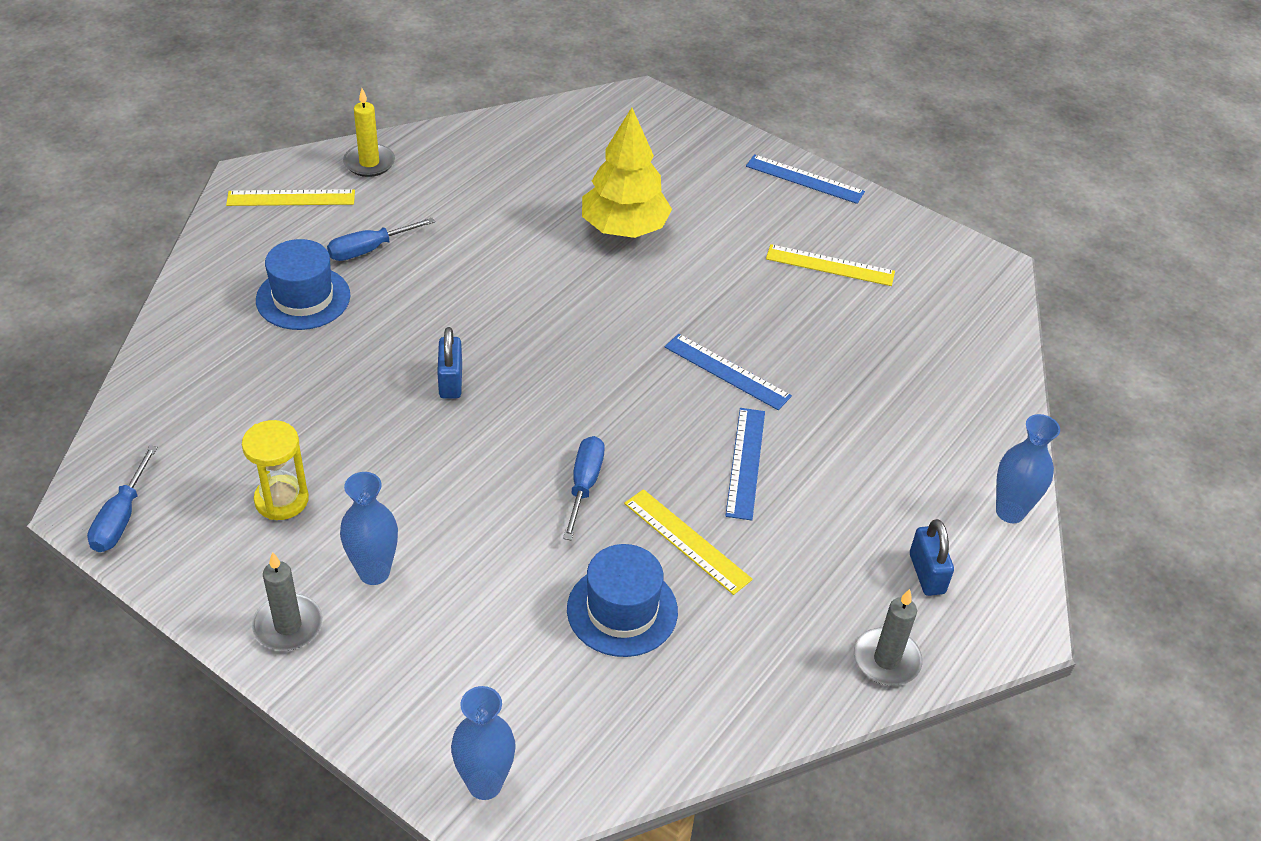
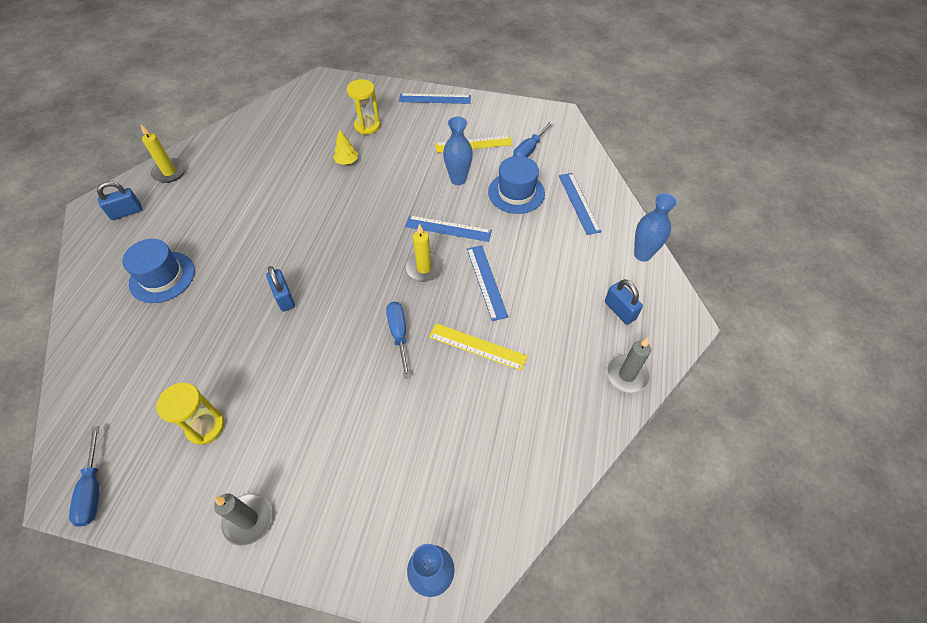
camera: 20 degrees left, 10 degrees up
(291, 198) = (126, 212): yellow ruler -> blue padlock
(368, 250) = (193, 229): blue screwdriver -> blue screwdriver (528, 150)
(374, 572) = (291, 453): blue vase -> blue vase (458, 179)
(622, 610) = (461, 410): blue hat -> blue hat (516, 193)
(624, 228) = (347, 161): yellow tree -> yellow tree, size x0.44
(663, 413) = (424, 268): none -> yellow candle
(679, 187) = (367, 126): none -> yellow hourglass
(950, 405) = (579, 203): none -> blue ruler

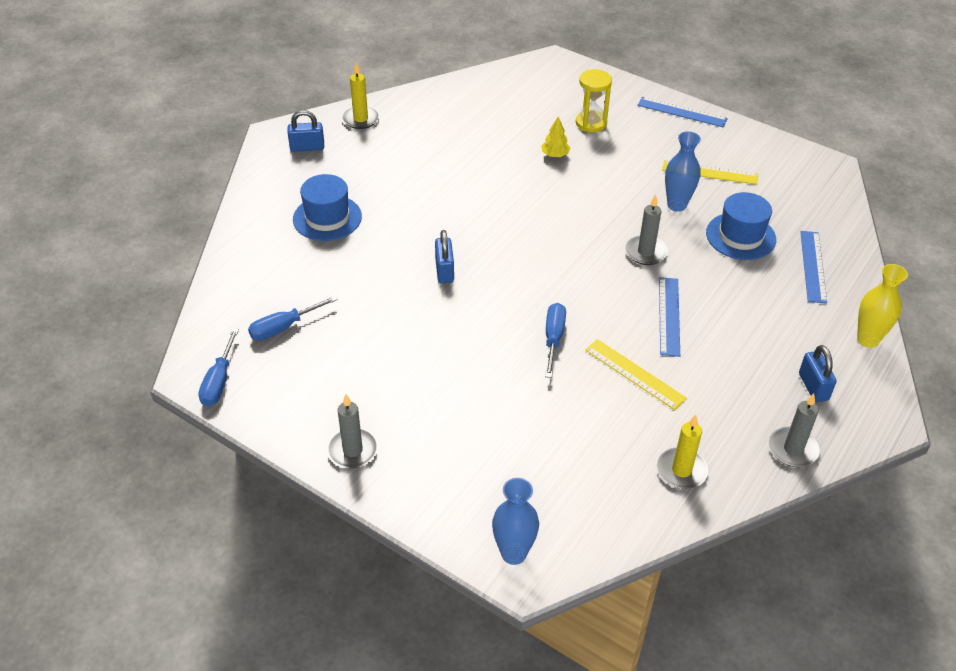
camera: 20 degrees right, 10 degrees down
(205, 426) = (334, 362): yellow hourglass -> none
(424, 268) = (603, 284): yellow candle -> yellow candle (681, 470)
(448, 228) = (645, 252): blue ruler -> grey candle
(528, 150) = (775, 195): blue screwdriver -> blue screwdriver (283, 328)
(642, 254) = (867, 339): blue vase -> yellow vase

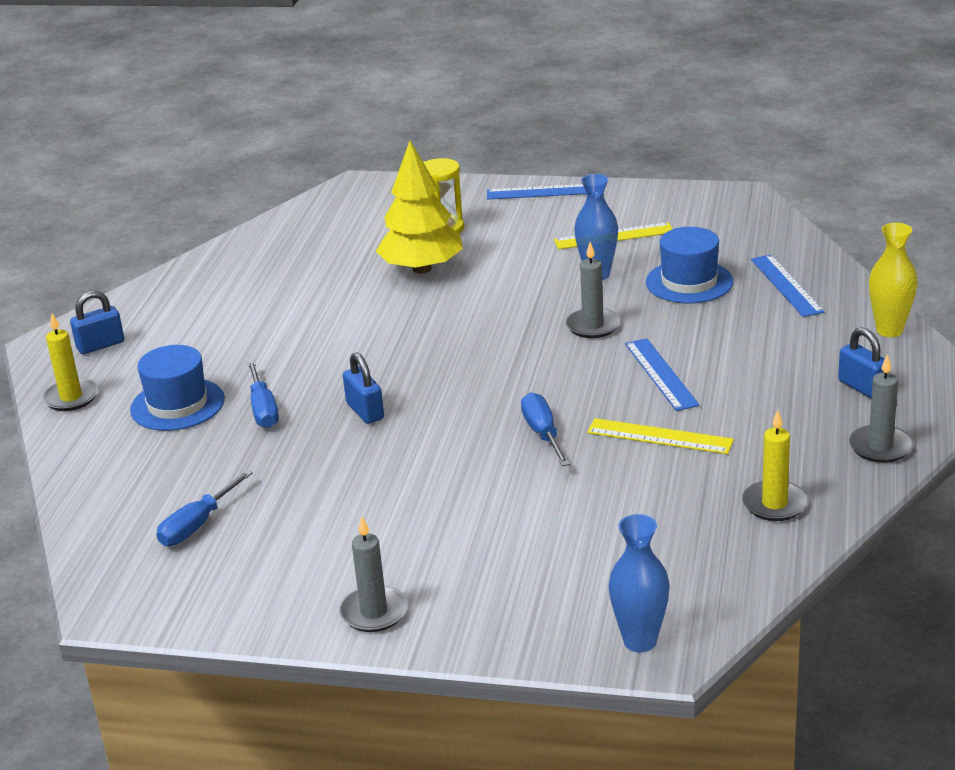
camera: 20 degrees left, 15 degrees down
(219, 382) = (149, 603): blue screwdriver -> blue screwdriver (263, 409)
(360, 119) = (152, 300): yellow candle -> yellow candle (71, 397)
(555, 155) = (422, 269): yellow tree -> yellow tree, size x2.28

